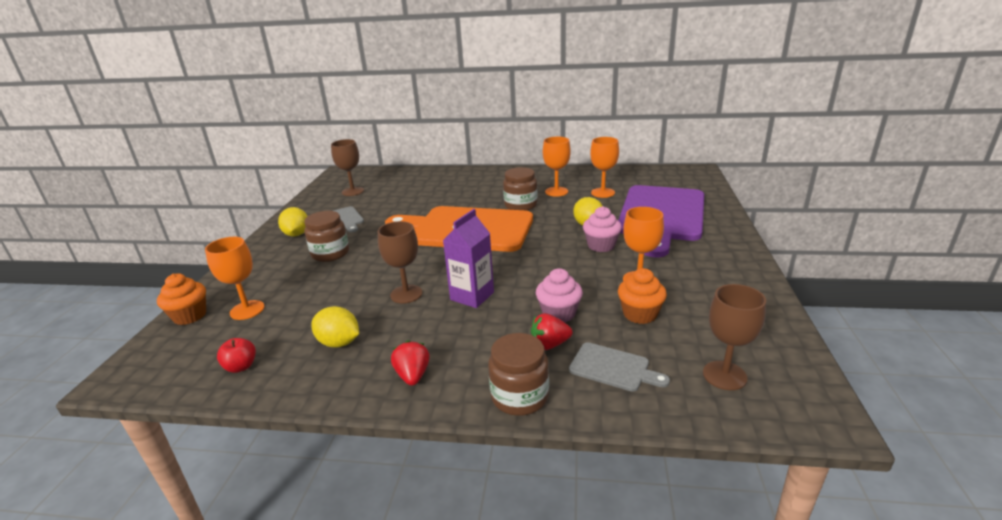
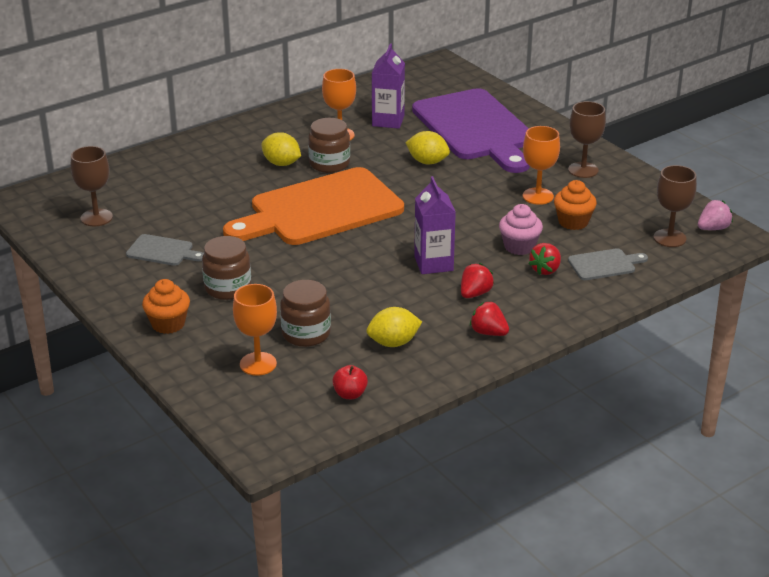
camera: 45 degrees left, 5 degrees up
(190, 316) = (212, 394): orange cupcake -> orange cupcake (168, 324)
(297, 234) = (142, 288): yellow lemon -> yellow lemon (281, 163)
(406, 294) = (376, 287): brown goblet -> brown goblet (583, 170)
(460, 335) = (475, 294): none -> red strawberry
(519, 396) = (575, 308): brown jar -> brown jar (306, 334)
(601, 246) = (468, 178): pink cupcake -> none
(603, 193) = (388, 121): orange goblet -> purple carton
(796, 390) = (713, 228): none -> pink strawberry

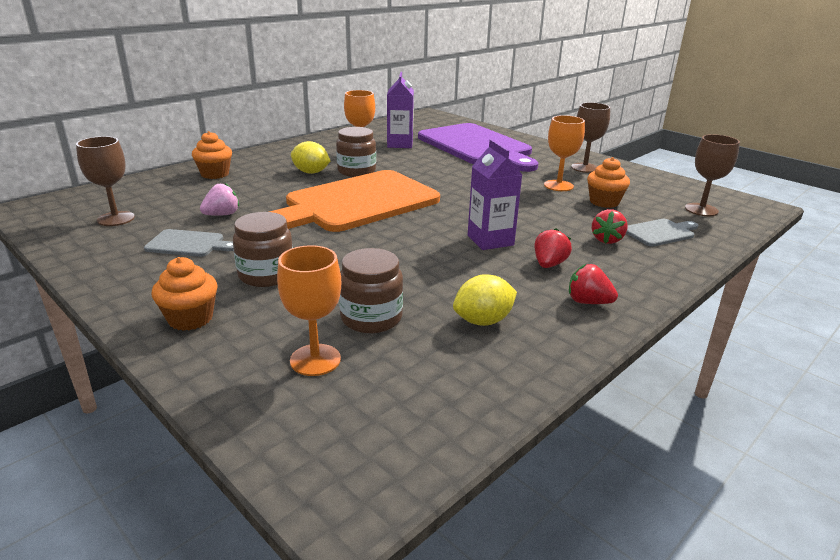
camera: 10 degrees left, 5 degrees down
(184, 161) = (215, 174): none -> orange cupcake
(350, 394) = (453, 392): red apple -> none
(427, 162) = (446, 167): yellow lemon -> none
(519, 247) = (567, 222): pink cupcake -> none
(713, 228) = (732, 201): pink strawberry -> pink strawberry (222, 215)

